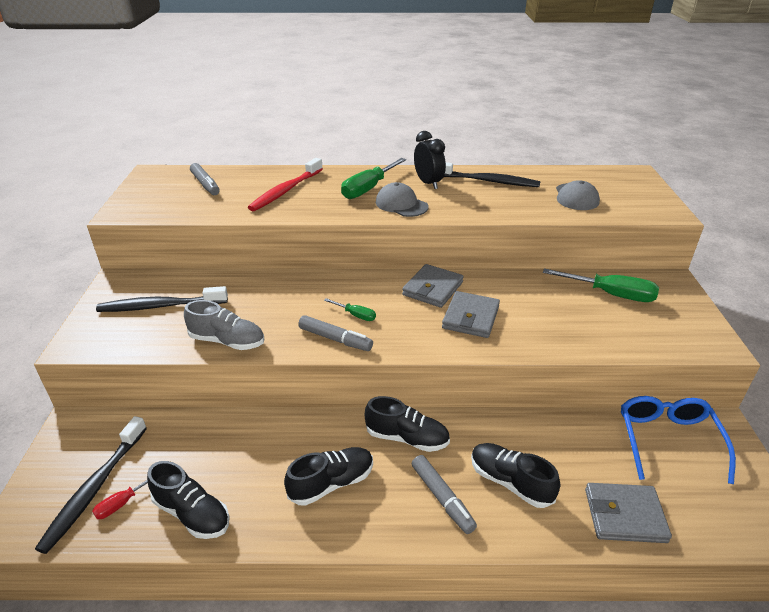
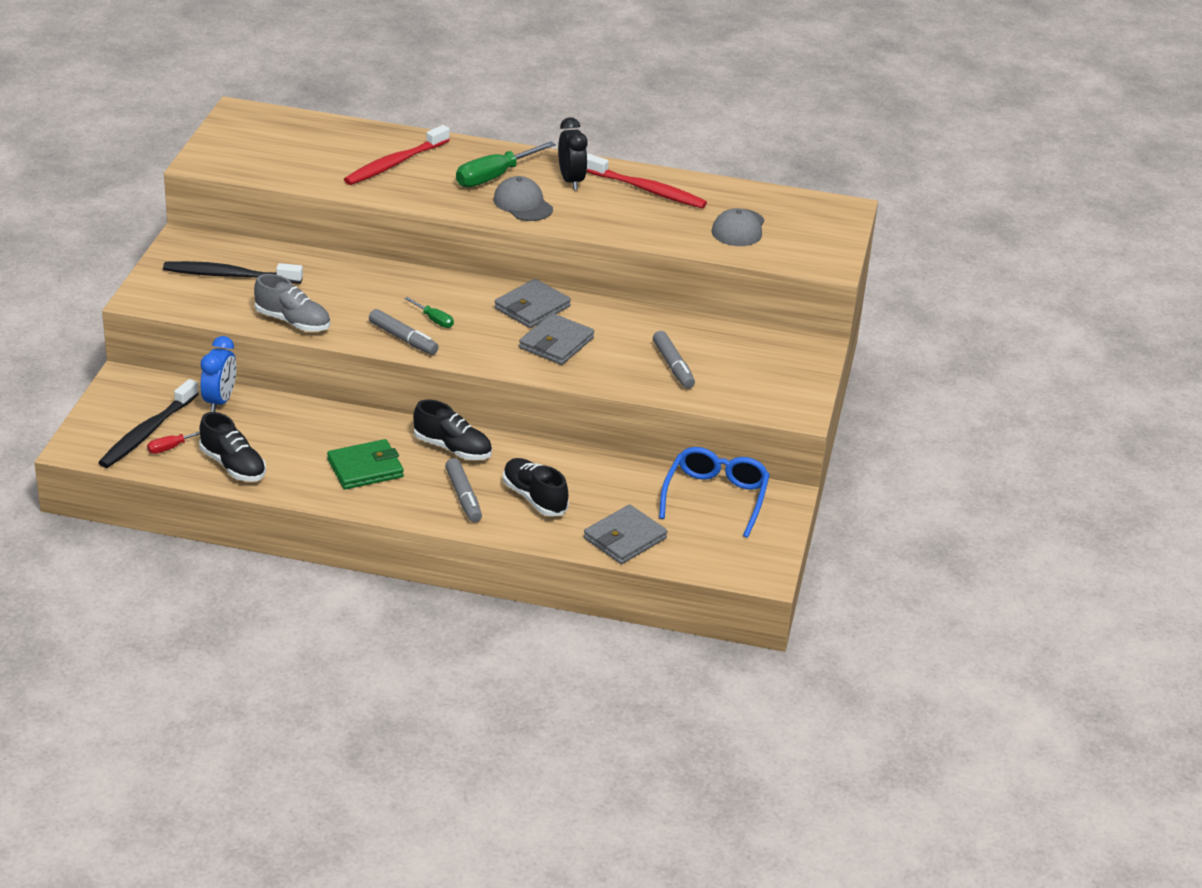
camera: 10 degrees right, 0 degrees up
(169, 431) = (220, 401): none -> blue clock
(205, 184) = (302, 139): grey marker -> grey marker (673, 366)
(331, 483) = (365, 468): black shoe -> green wallet
(488, 181) = (647, 190): black toothbrush -> red toothbrush
(610, 294) = (729, 347): green screwdriver -> none
(624, 515) = (625, 538): grey wallet -> grey wallet turned 60 degrees counterclockwise

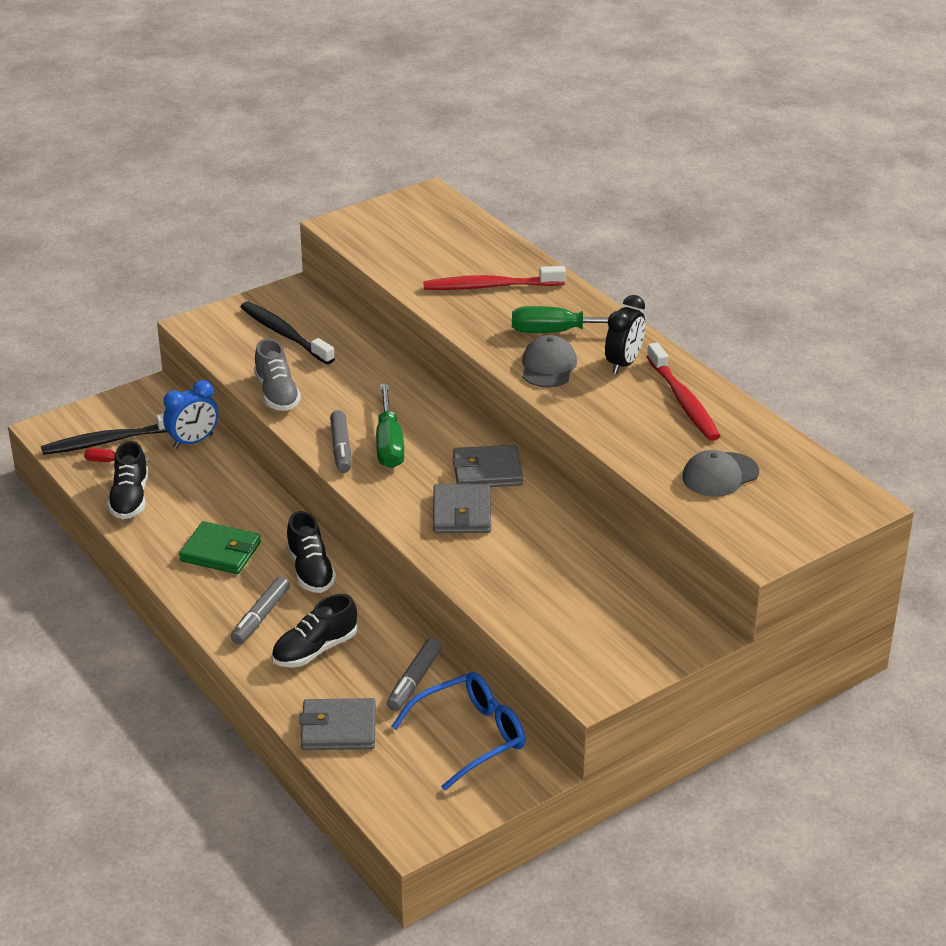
camera: 45 degrees right, 0 degrees up
(434, 320) = (389, 443): green screwdriver -> green screwdriver, size x1.96
(534, 498) = (315, 650): black shoe -> black shoe turned 135 degrees counterclockwise
(556, 343) = (462, 513): grey wallet -> grey wallet turned 75 degrees counterclockwise
(673, 366) = (536, 585): grey marker -> grey marker (414, 681)

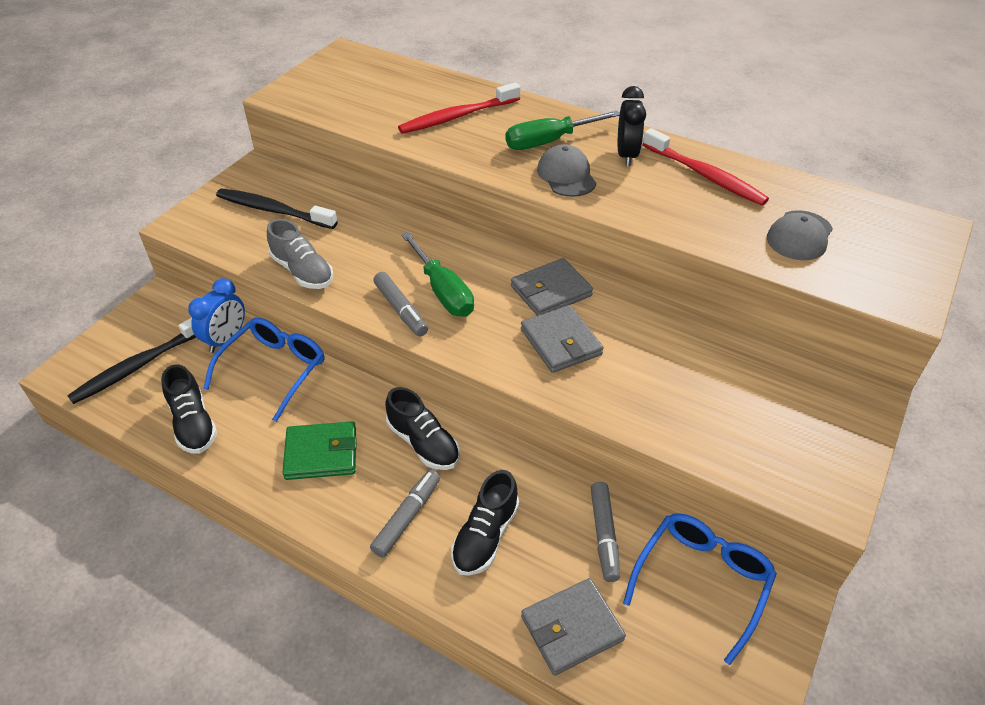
camera: 25 degrees left, 10 degrees up
(109, 461) = (150, 388): red screwdriver -> none
(220, 477) = (274, 370): none -> blue glasses
(261, 617) = (407, 517): grey marker -> grey marker turned 150 degrees counterclockwise

